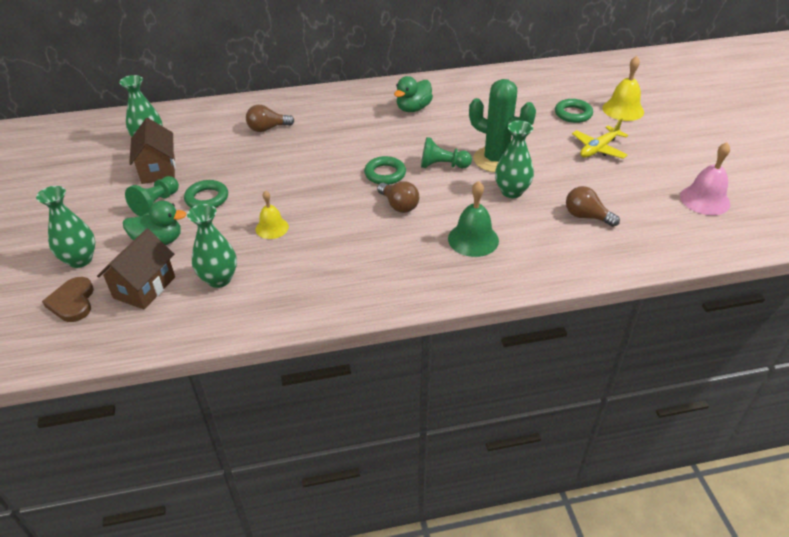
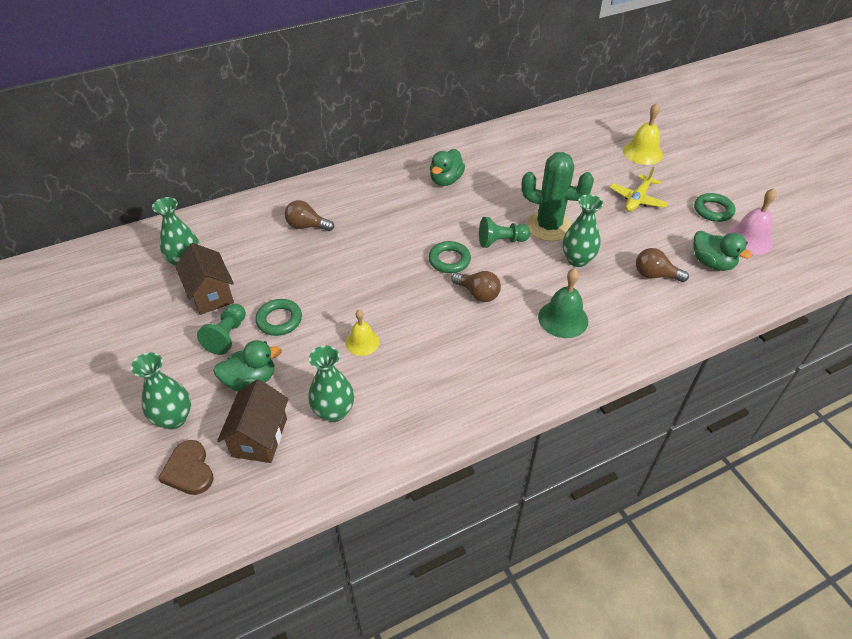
camera: 15 degrees left, 5 degrees up
(267, 128) = (307, 226): brown light bulb -> brown light bulb turned 45 degrees clockwise
(573, 114) = (599, 164): green ring -> green ring (713, 210)
(653, 215) = (712, 263): none -> green duck

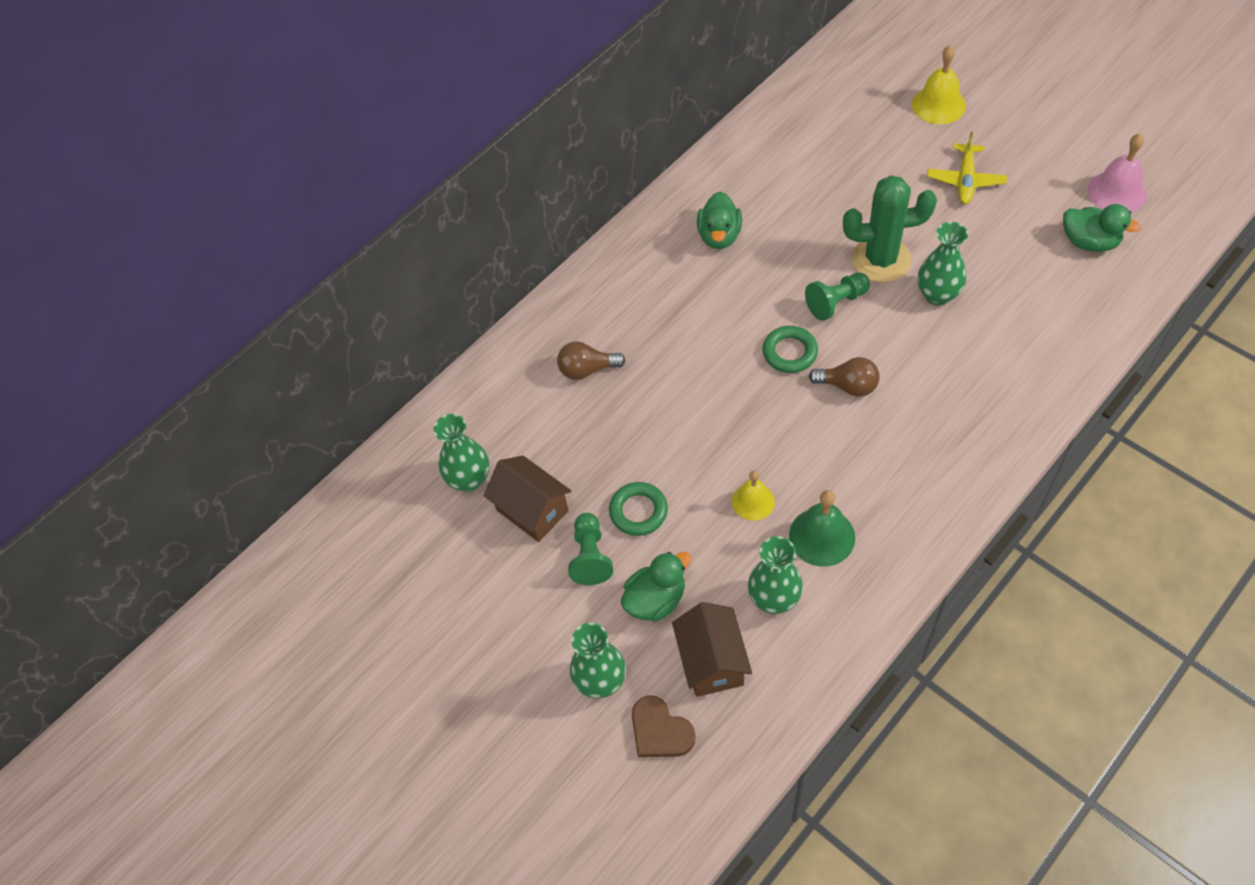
camera: 15 degrees left, 10 degrees up
(563, 319) = (961, 382): green bell -> green bell (822, 536)
(655, 275) = (1034, 283): brown light bulb -> none
(713, 210) = (1059, 165): green ring -> none

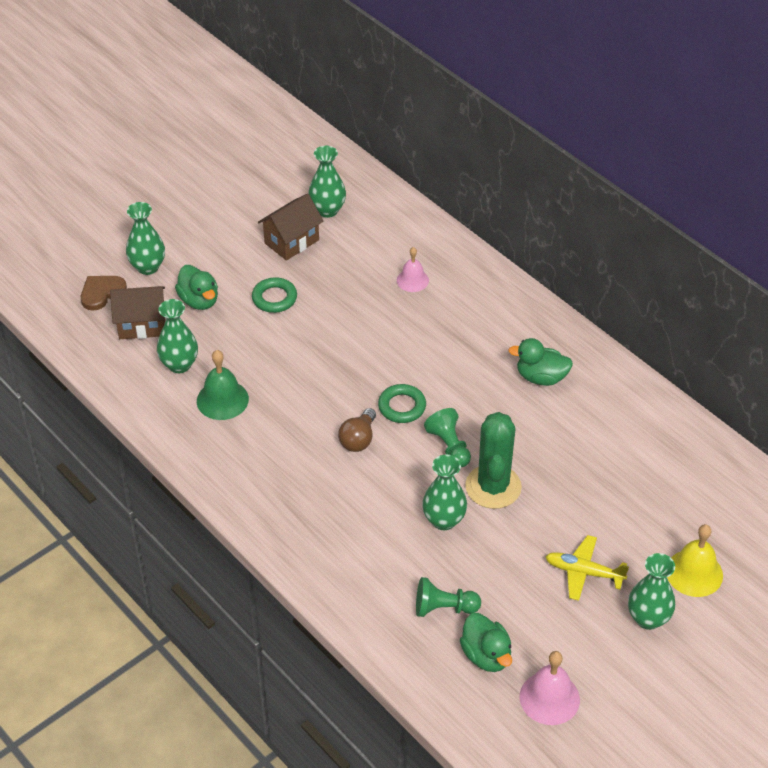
camera: 90 degrees right, 10 degrees down
(587, 370) = (412, 280): brown light bulb -> pink bell
(590, 556) = (245, 269): green pawn -> green pawn (443, 608)
(753, 501) = (264, 364): yellow bell -> none
(1001, 132) = (648, 618): none -> green vase
(1089, 242) = (486, 655): green duck -> green duck turned 60 degrees counterclockwise

